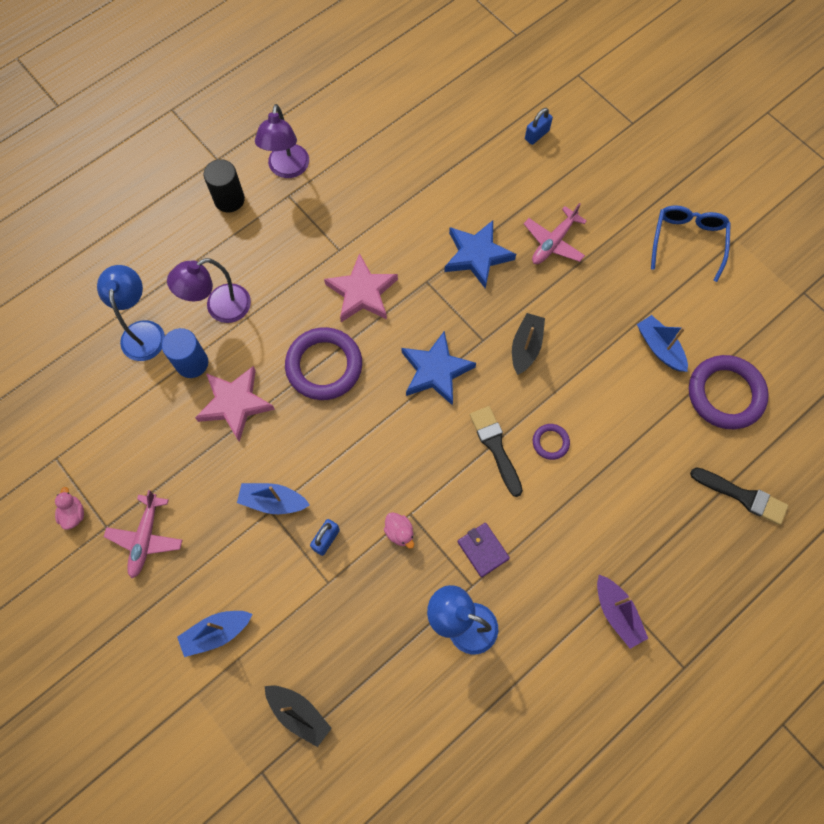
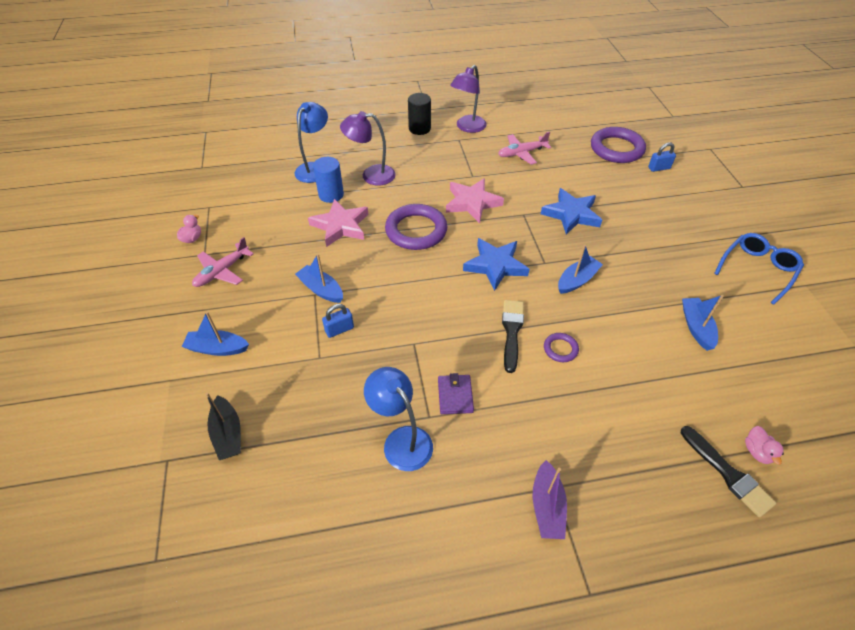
camera: 30 degrees right, 20 degrees down
(399, 532) = (397, 351): pink duck -> pink duck (757, 452)
(525, 347) = (577, 280): black boat -> blue boat
(553, 242) = (637, 229): pink plane -> pink plane (521, 153)
(725, 394) = (746, 386): purple ring -> purple ring (616, 149)

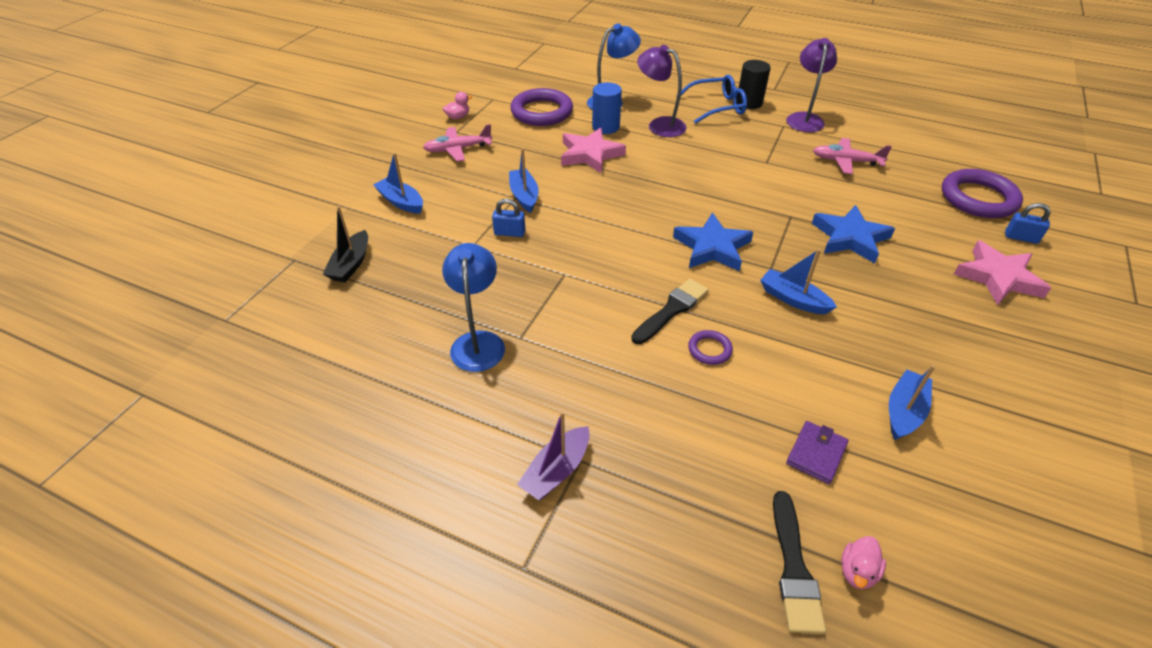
camera: 35 degrees right, 5 degrees down
(416, 230) = (659, 185): purple ring -> purple ring (542, 112)
(455, 396) = (560, 334): purple wallet -> purple wallet (816, 454)
(467, 127) = (804, 118): purple lamp -> purple lamp turned 120 degrees clockwise
(472, 203) = (742, 184): pink star -> pink star (998, 277)
(577, 280) = (793, 299): blue boat -> blue boat turned 135 degrees counterclockwise
(757, 269) = (1063, 397): blue glasses -> blue glasses (717, 107)

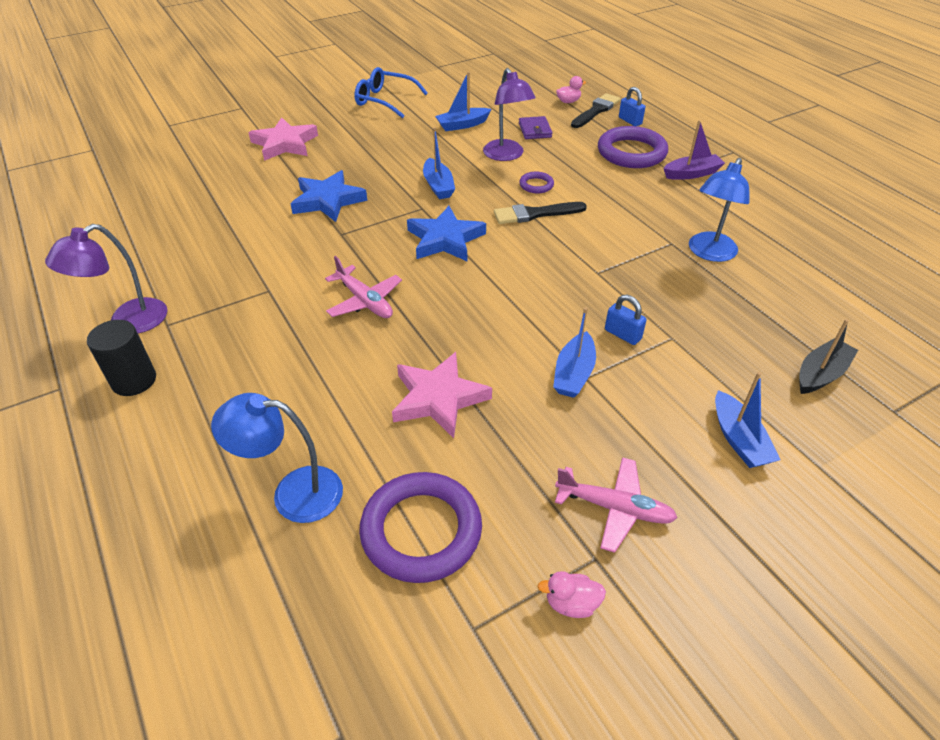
camera: 145 degrees left, 0 degrees up
(605, 127) = (365, 438): blue cylinder -> none
(659, 125) = (295, 403): purple lamp -> purple lamp (506, 155)
(717, 107) = (180, 396): blue glasses -> blue glasses (385, 100)
(816, 454) = (535, 130): purple wallet -> purple wallet turned 75 degrees counterclockwise
(846, 161) = (199, 255): pink plane -> pink plane (365, 301)
(978, 198) = (177, 182): purple ring -> purple ring (631, 152)
(1021, 237) = (216, 153): blue padlock -> blue padlock (630, 121)

